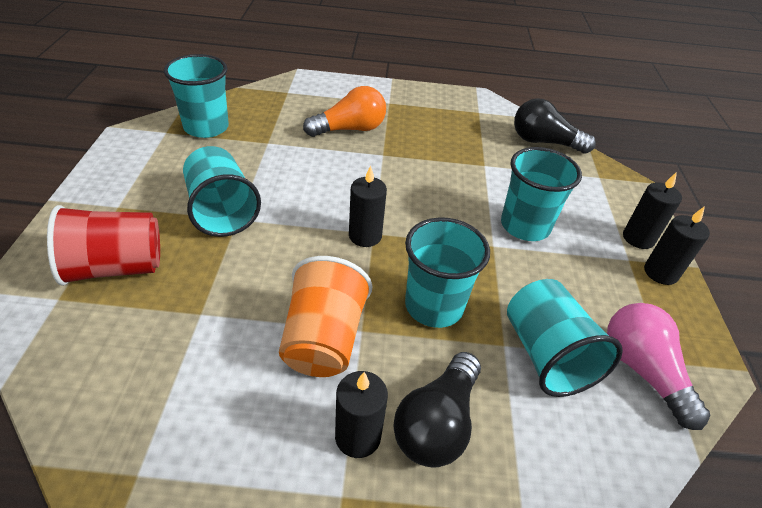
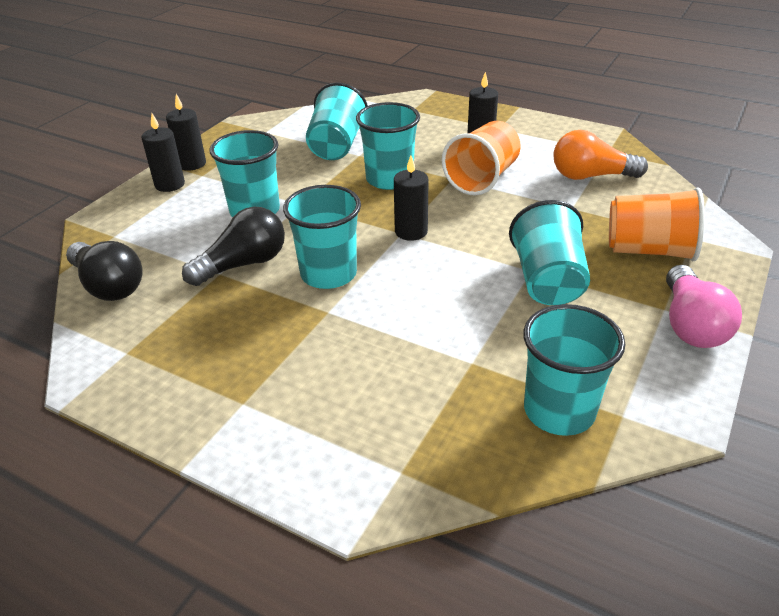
camera: 150 degrees left, 5 degrees down
(115, 267) = (649, 250): red cup -> orange cup
(350, 129) = (344, 360): orange light bulb -> orange light bulb (591, 176)
(405, 180) = (328, 274): none -> turquoise cup
(437, 423) = (431, 137): black light bulb -> black light bulb (243, 264)
(642, 371) = (285, 131): pink light bulb -> pink light bulb (690, 324)

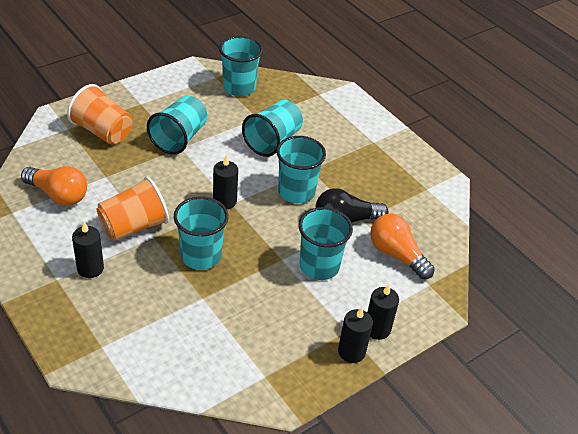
camera: 160 degrees left, 5 degrees up
(109, 286) = (434, 238): black light bulb -> none
(161, 251) = (396, 255): none -> orange light bulb
(336, 146) = (213, 319): turquoise cup -> turquoise cup (272, 141)
(690, 324) = (139, 93): pink light bulb -> none

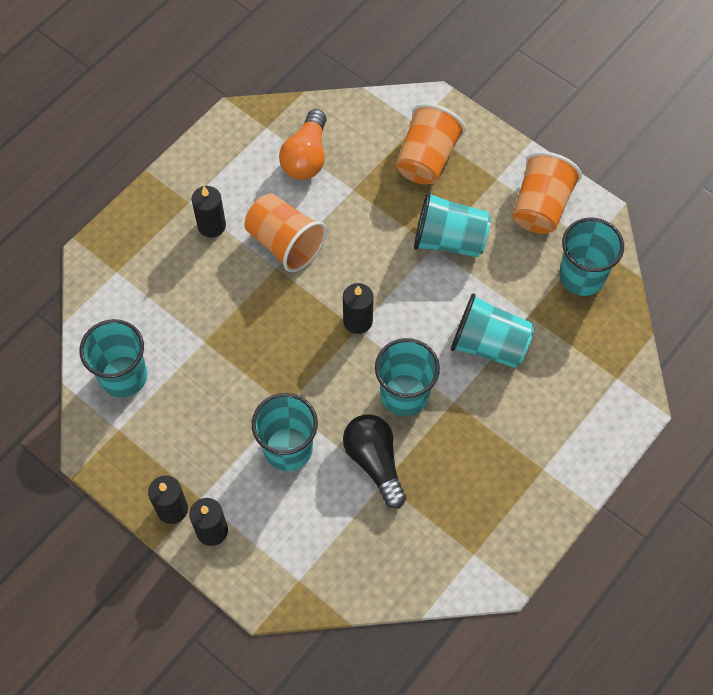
camera: 80 degrees right, 20 degrees up
(176, 90) = (541, 207): none -> orange cup
(201, 256) = (263, 322): turquoise cup -> turquoise cup (123, 376)
(396, 255) = (336, 534): orange light bulb -> none

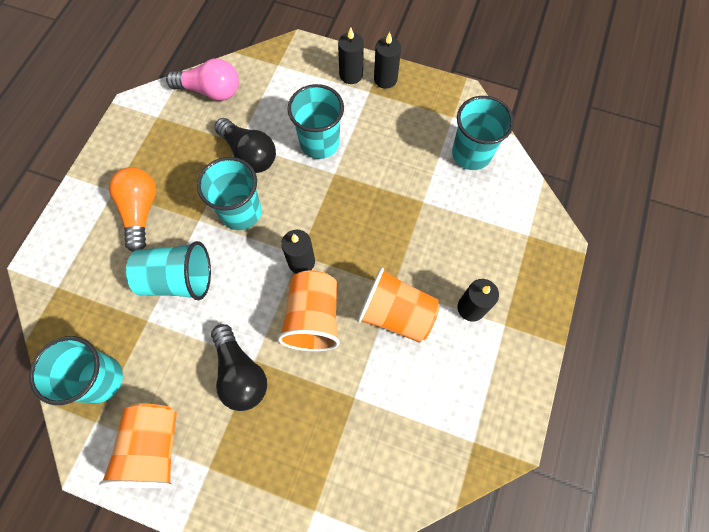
camera: 160 degrees right, 5 degrees up
(306, 157) = (416, 419): orange light bulb -> orange light bulb (141, 211)
(397, 569) = (211, 91): none -> pink light bulb
(427, 159) = (290, 465): orange cup -> orange cup (313, 318)
(449, 240) = (240, 373): turquoise cup -> black light bulb

